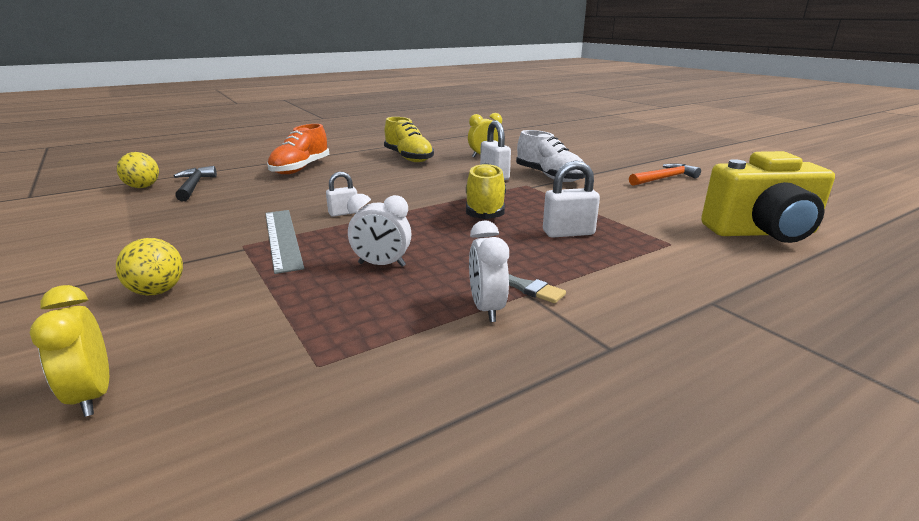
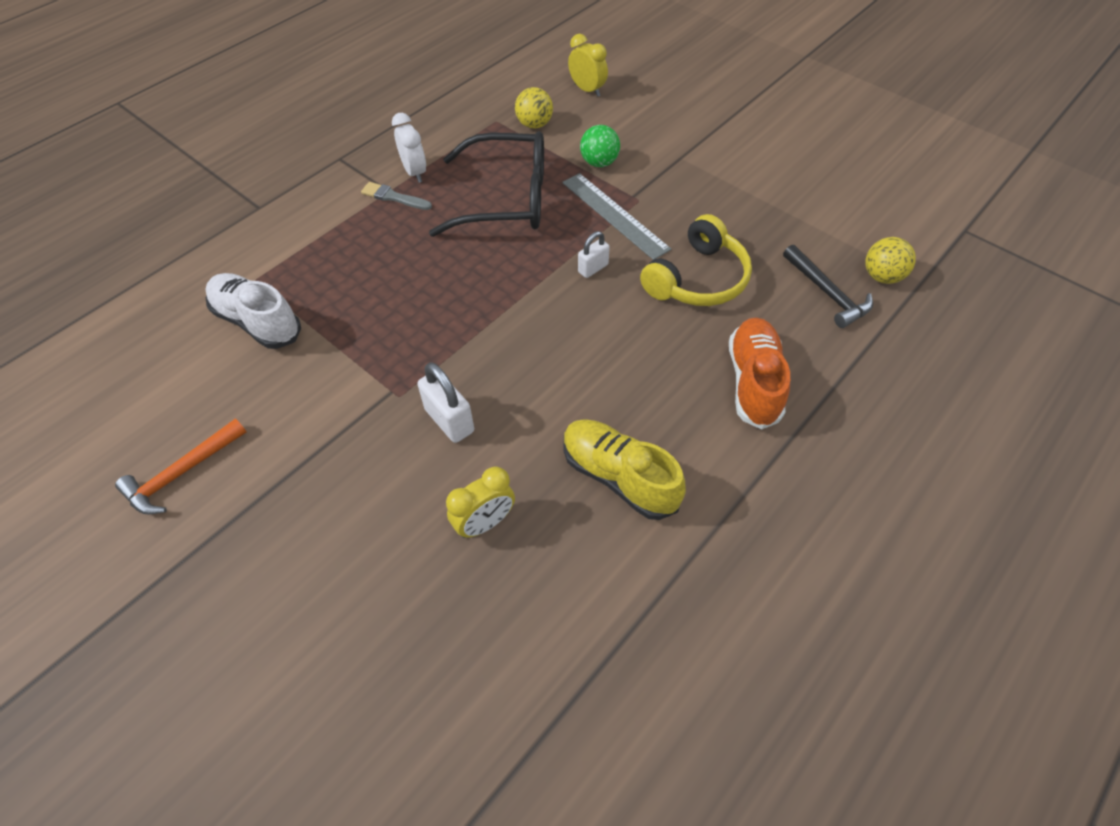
camera: 165 degrees right, 30 degrees up
(157, 291) = (640, 145): yellow ball -> yellow ball (534, 125)
(236, 281) = (599, 163): none -> green ball
(270, 200) = (697, 279): none -> yellow headphones
(382, 265) = (506, 199): white clock -> black glasses
(485, 209) = (442, 309): yellow shoe -> none
(549, 176) = (364, 438): white shoe -> white shoe (257, 322)
(568, 233) = (351, 278): white padlock -> none
(762, 233) = (149, 319): yellow camera -> none

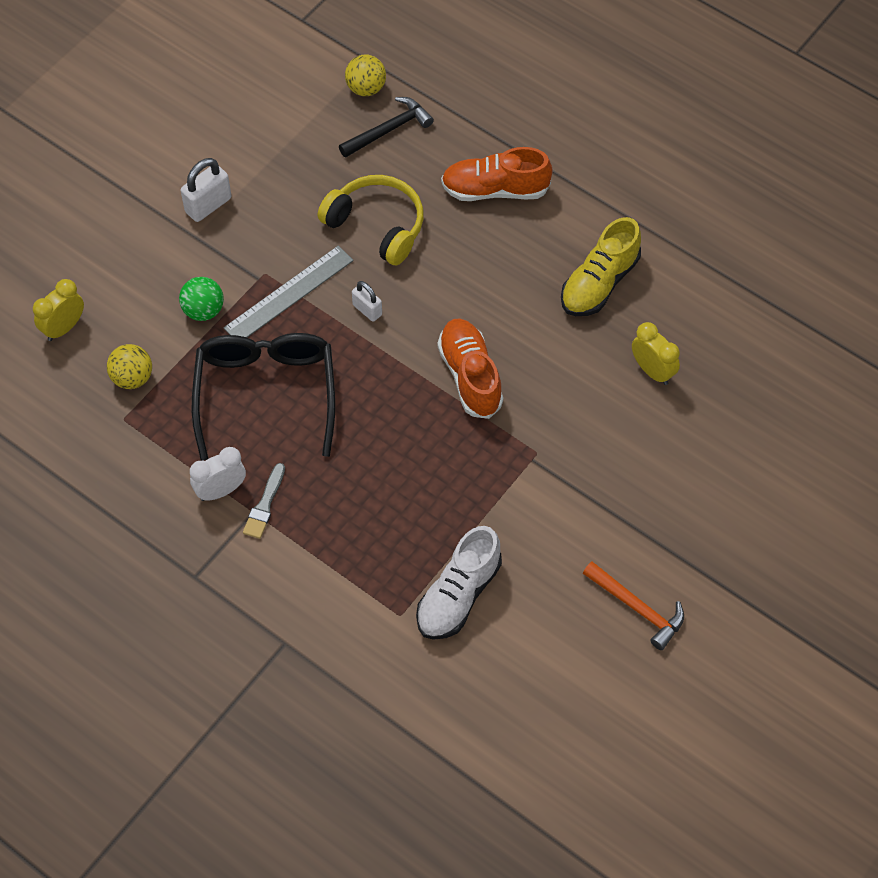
camera: 95 degrees left, 5 degrees up
(449, 420) = (559, 408): white padlock -> white padlock (208, 205)
(504, 345) = (470, 376): none -> orange shoe

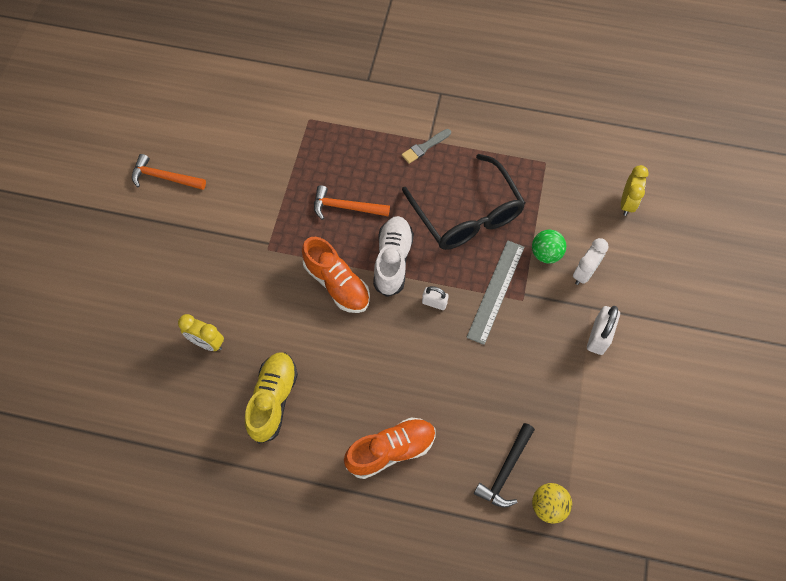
camera: 155 degrees right, 5 degrees up
(132, 378) = (559, 189): yellow ball -> none
(221, 491) = (456, 144): white clock -> white clock (584, 273)
(265, 505) = (425, 147): grey brush -> grey brush turned 120 degrees counterclockwise
(377, 226) = (465, 375): yellow headphones -> none
(412, 465) = (346, 207): none -> orange hammer
(458, 595) = (279, 142): white shoe -> white shoe (393, 260)

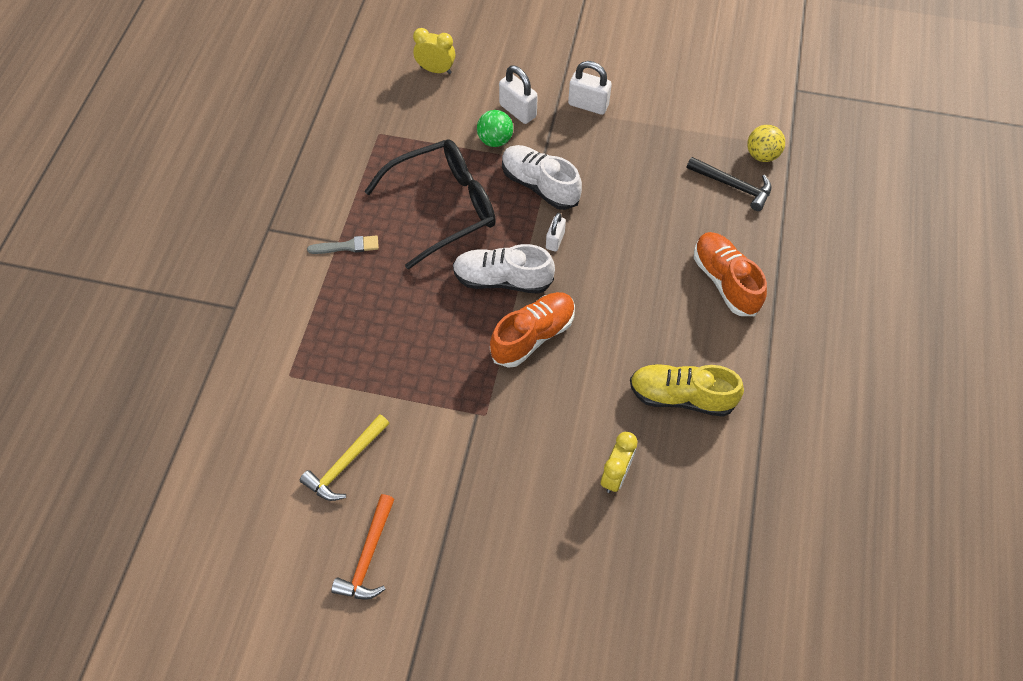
camera: 90 degrees left, 5 degrees down
(235, 159) = (345, 464): none -> yellow hammer
(346, 207) = (428, 329): orange hammer -> none
(425, 147) = (347, 246): grey brush -> grey brush turned 60 degrees counterclockwise
(495, 291) = (539, 185): grey ruler -> white shoe
(584, 273) = (518, 111): white clock -> white padlock

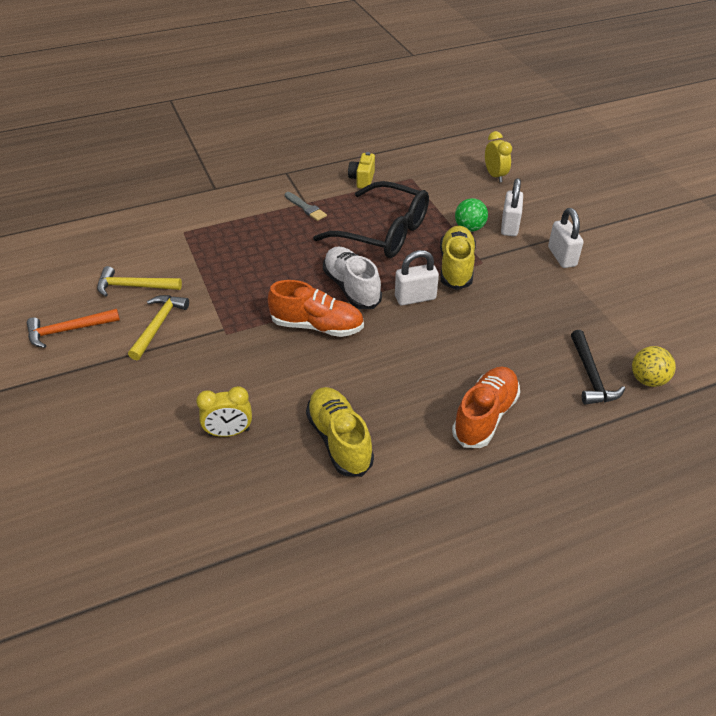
camera: 55 degrees right, 15 degrees down
(343, 173) = (362, 179): none -> yellow camera
(427, 468) = (158, 325): none -> yellow hammer
(539, 185) = (456, 267): white shoe -> yellow shoe
(555, 240) = (415, 298): white padlock -> white padlock, size x1.57

